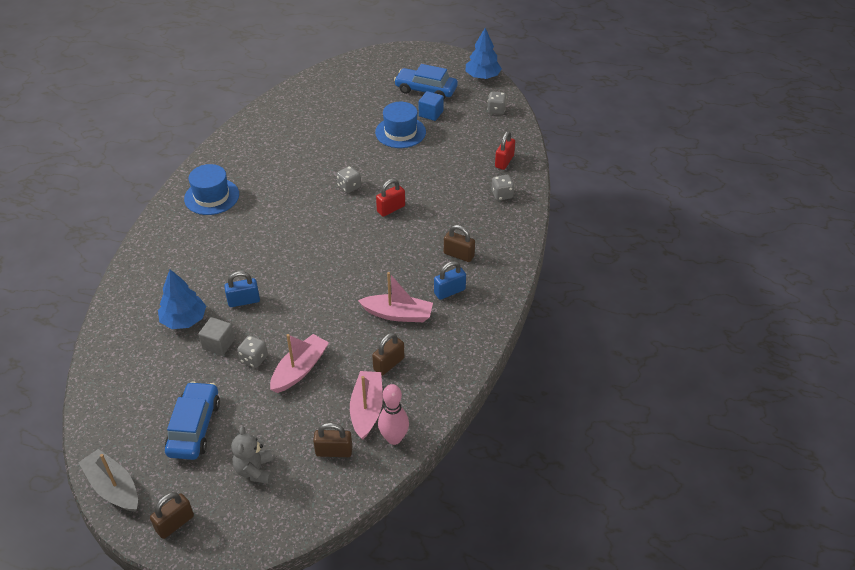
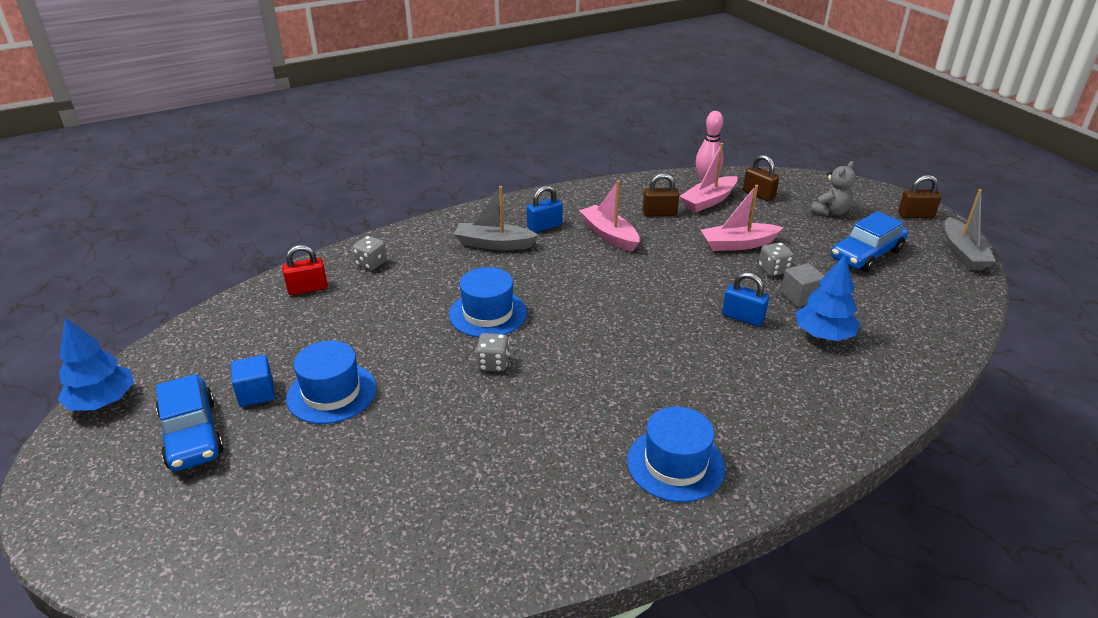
camera: 135 degrees left, 10 degrees down
(391, 209) = (488, 313): red padlock -> blue hat
(449, 291) = (544, 227): blue padlock -> blue padlock turned 45 degrees counterclockwise
(458, 255) = (494, 244): brown padlock -> grey boat
(496, 110) = (193, 345): grey dice -> none

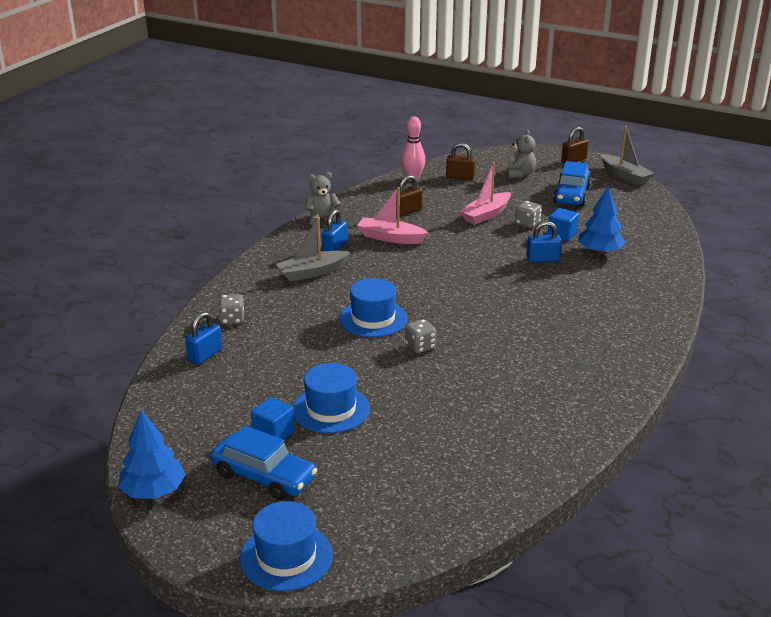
camera: 35 degrees left, 5 degrees down
(307, 289) = (205, 355): red padlock -> blue padlock
(569, 194) = (322, 219): none -> grey teddy bear
(675, 464) = (601, 353): blue hat -> blue hat (286, 557)
(708, 201) = (431, 192): pink boat -> none
(800, 297) = (562, 234): grey cube -> blue cube

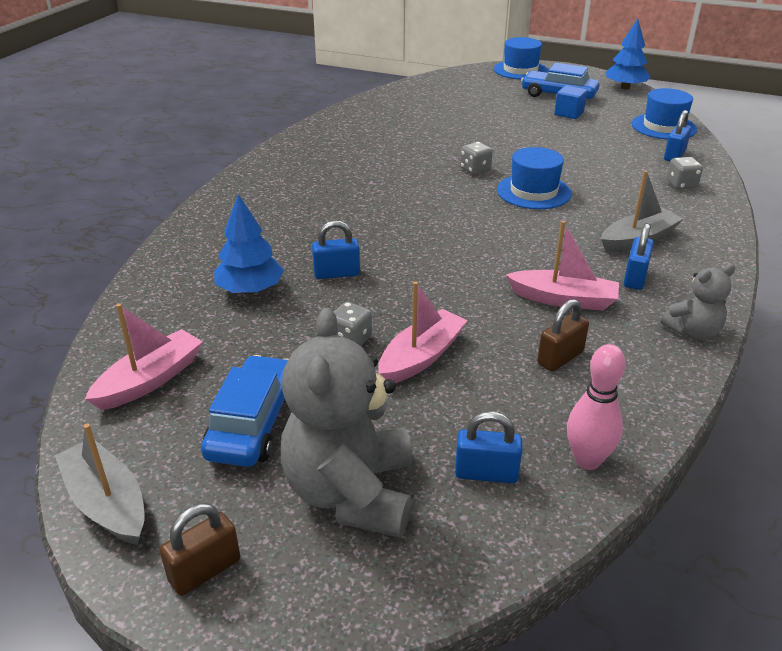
camera: 175 degrees right, 5 degrees up
(331, 409) = (534, 127): blue hat -> blue hat (663, 127)
(460, 177) = (486, 473): brown padlock -> blue padlock
(520, 174) = (351, 493): grey teddy bear -> grey teddy bear, size x1.93
(562, 234) = (298, 319): blue cube -> none
(635, 212) = (150, 380): none -> pink boat

